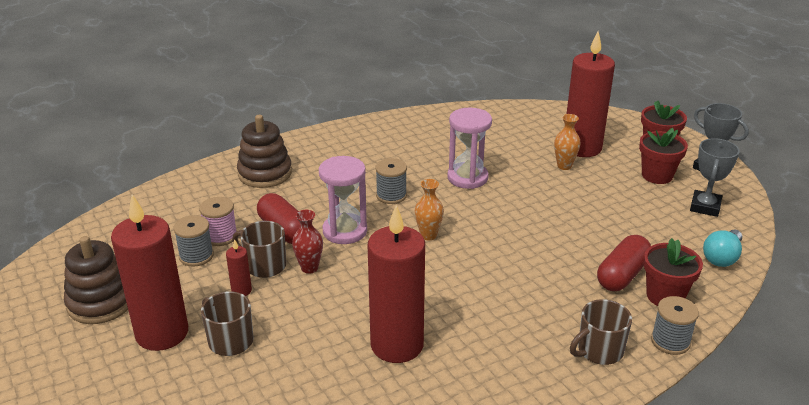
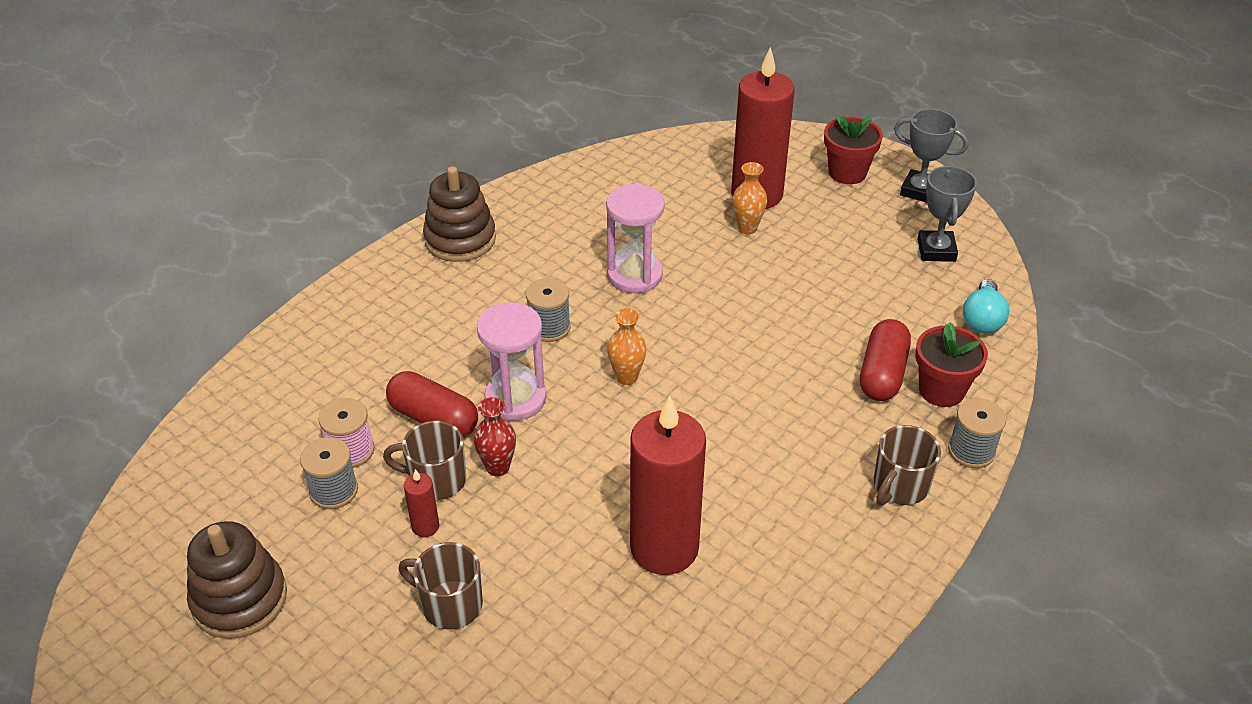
camera: 20 degrees left, 10 degrees up
(162, 333) = (353, 620): red candle -> none
(265, 173) = (358, 334): brown stacking toy -> brown stacking toy (460, 239)
(657, 175) = (863, 216): red flower pot -> none

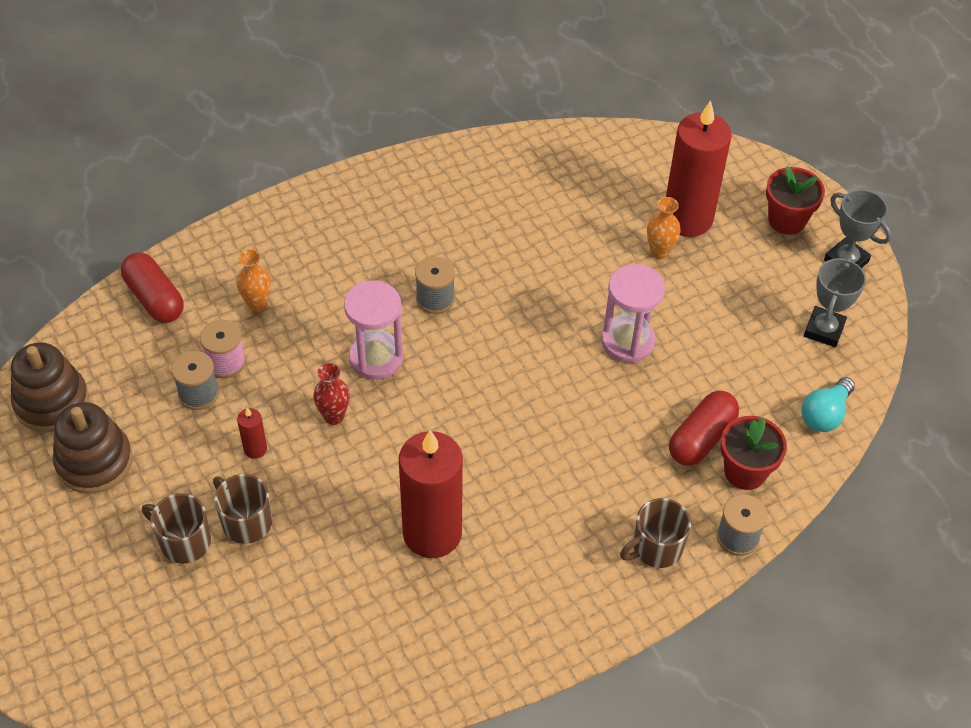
camera: 20 degrees right, 10 degrees up
(434, 418) = (302, 354): red capsule -> red capsule (155, 298)
(436, 480) = (281, 411): brown mug -> brown mug (184, 541)
(460, 239) = (399, 185): brown stacking toy -> brown stacking toy (52, 402)
(626, 377) = (477, 368): orange vase -> orange vase (257, 304)
(634, 275) = (533, 269): pink hourglass -> pink hourglass (627, 341)

